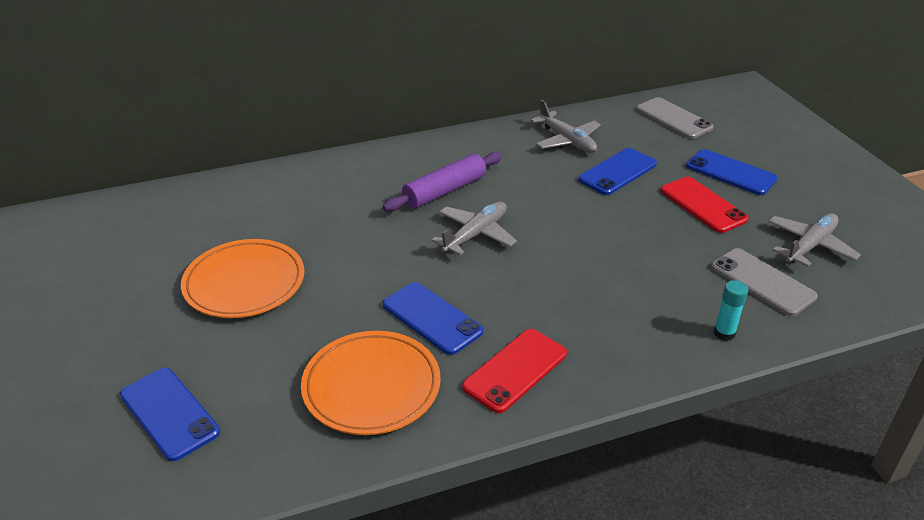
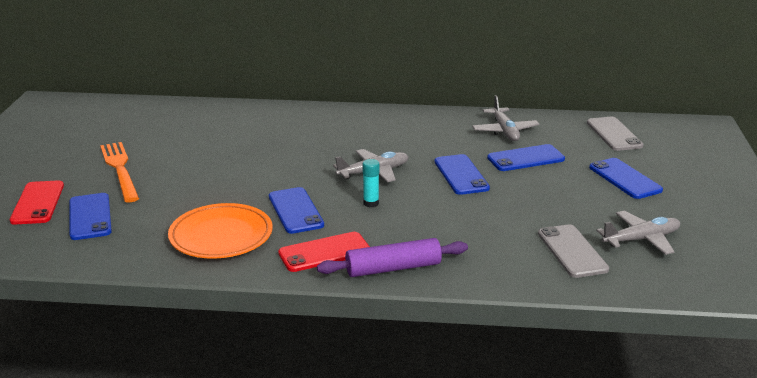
camera: 25 degrees right, 10 degrees down
(152, 320) = (120, 169): none -> orange fork
(244, 283) = (192, 163): orange plate -> none
(444, 191) = (376, 142): purple rolling pin -> purple rolling pin (393, 268)
(571, 212) = (461, 175): none -> blue phone
(703, 205) = (576, 194): red phone -> red phone (38, 203)
(724, 333) = (504, 273): turquoise glue stick -> turquoise glue stick (371, 203)

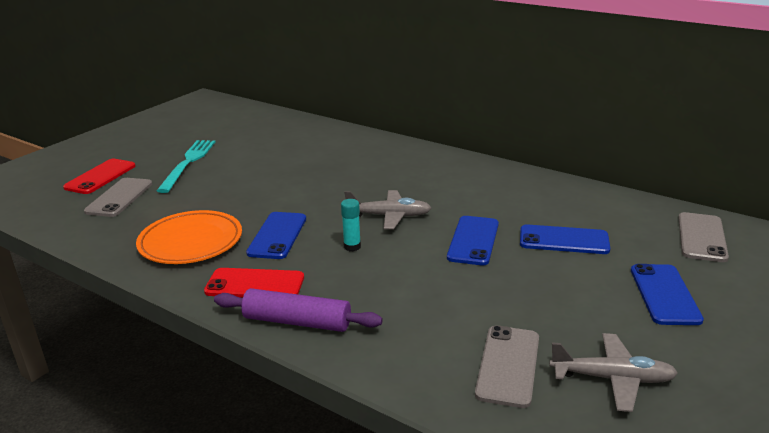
camera: 30 degrees right, 0 degrees up
(90, 217) = (119, 197): blue phone -> grey phone
(120, 169) = (188, 163): orange fork -> turquoise fork
(505, 131) = (570, 205): grey plane -> none

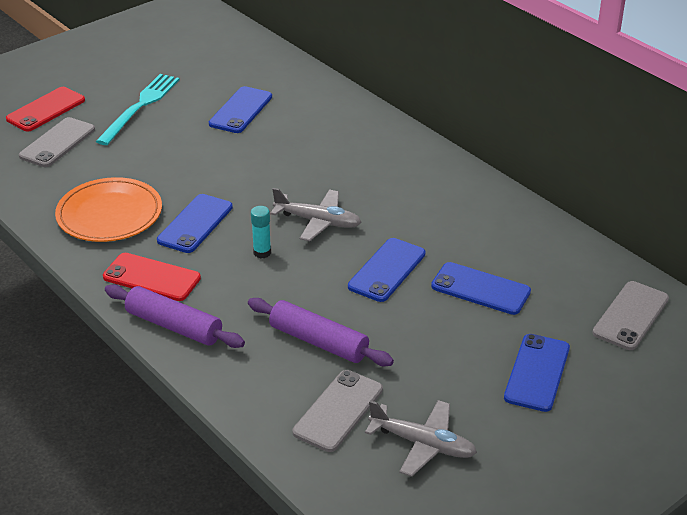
camera: 15 degrees right, 10 degrees up
(278, 153) = (241, 110): none -> blue phone
(449, 308) = (318, 342): none -> purple rolling pin

